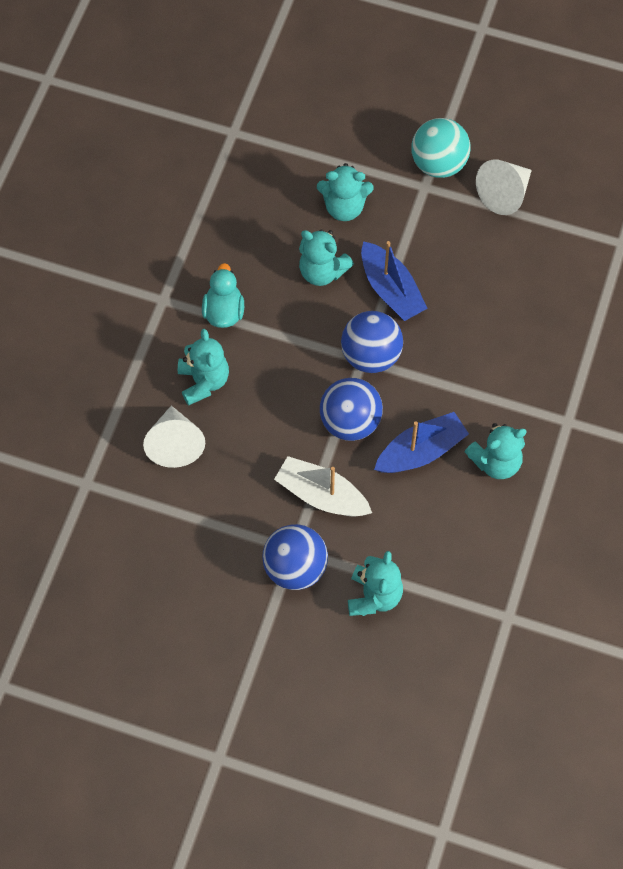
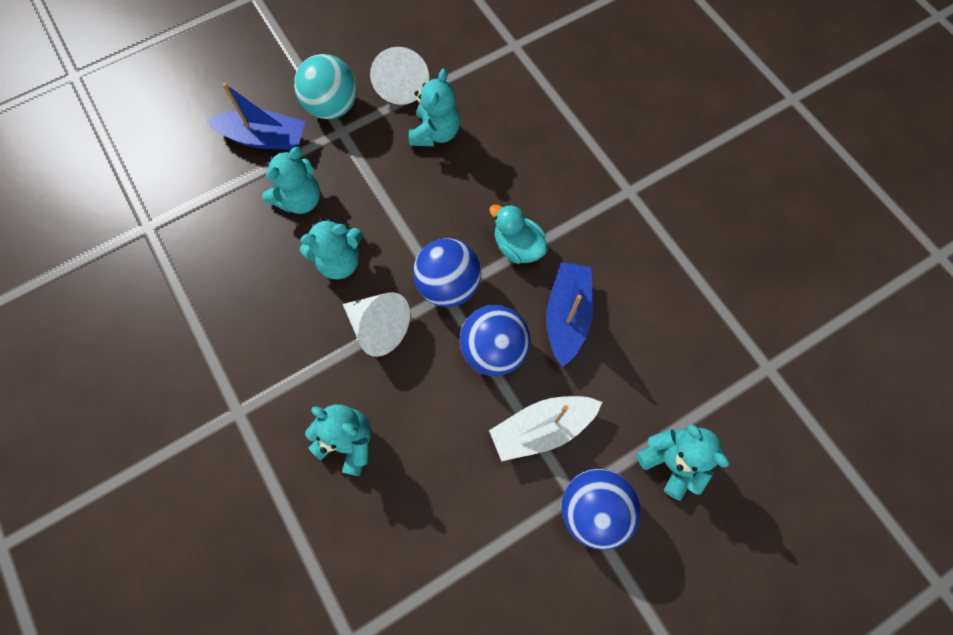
camera: 50 degrees left, 5 degrees up
(175, 444) = (384, 519): white cone -> white cone (379, 327)
(224, 311) = (299, 369): turquoise duck -> turquoise duck (518, 246)
(391, 289) = (405, 224): blue boat -> blue boat (264, 138)
(496, 462) = (623, 268): turquoise teddy bear -> turquoise teddy bear (435, 133)

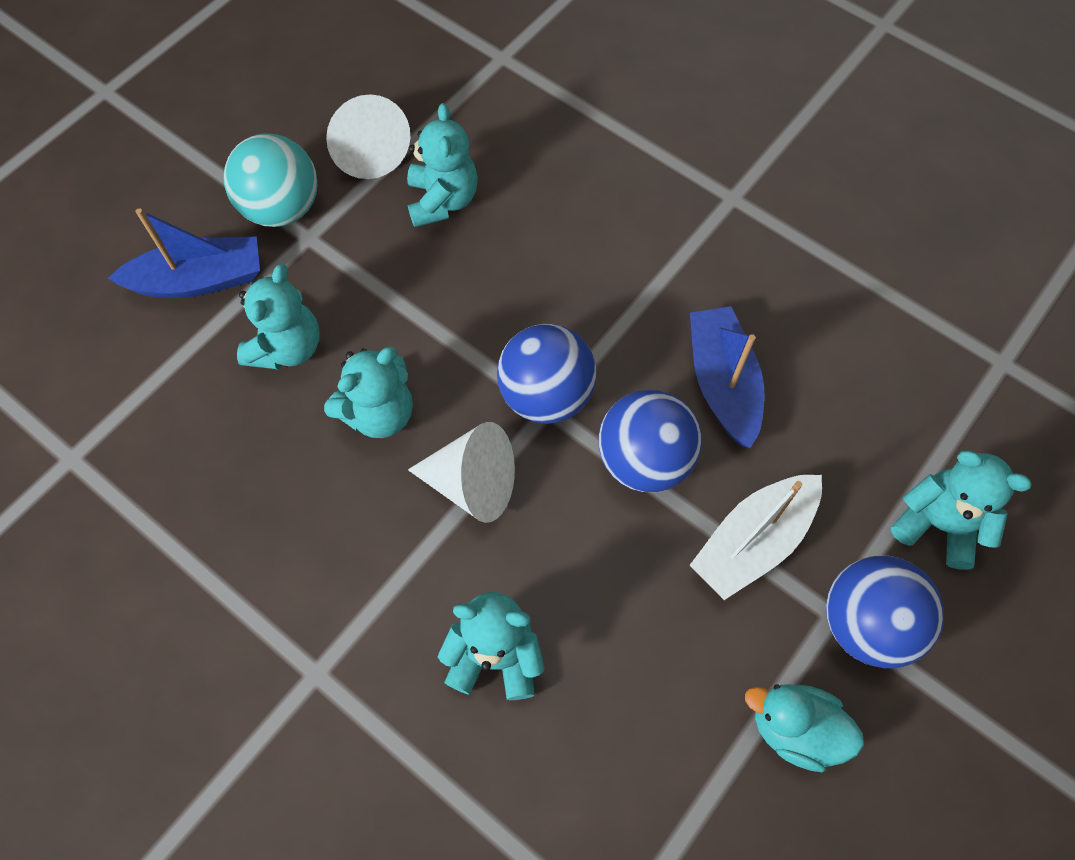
camera: 20 degrees left, 5 degrees down
(518, 246) = (618, 314): turquoise duck -> turquoise duck (795, 729)

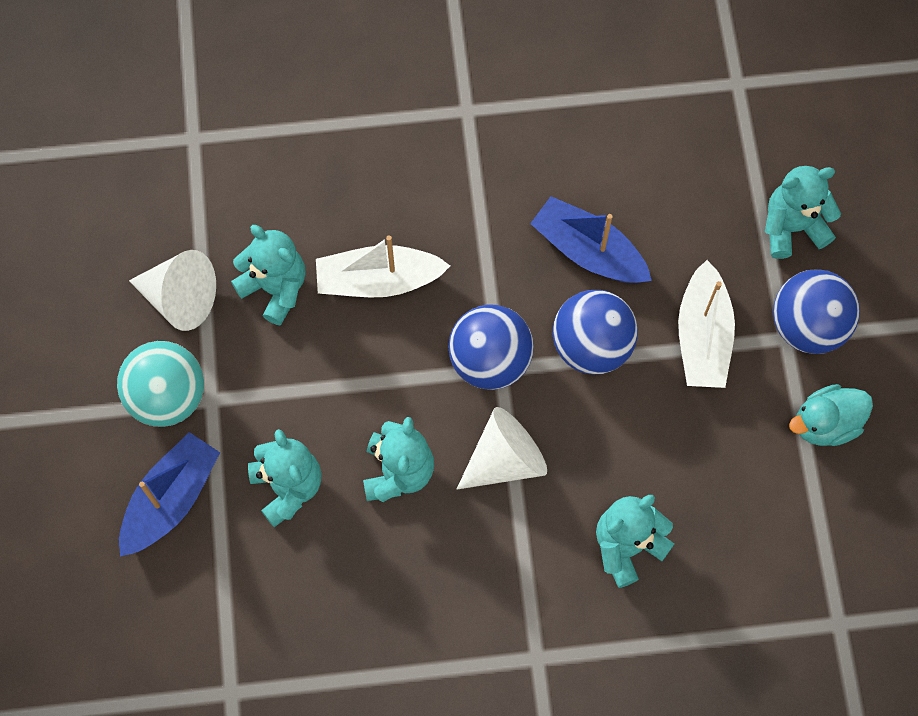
camera: 45 degrees left, 5 degrees up
(525, 260) = (379, 280): none -> white boat

